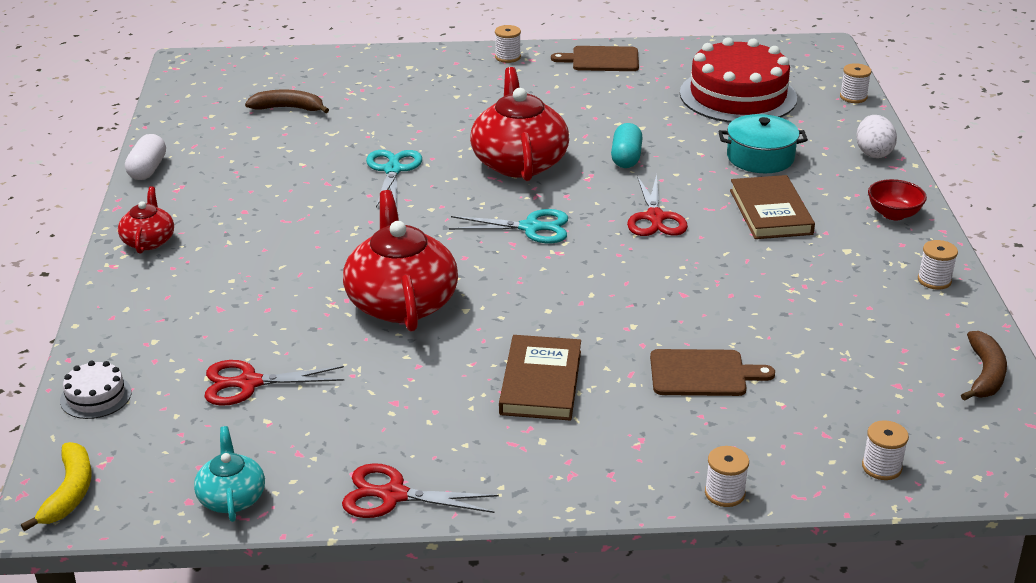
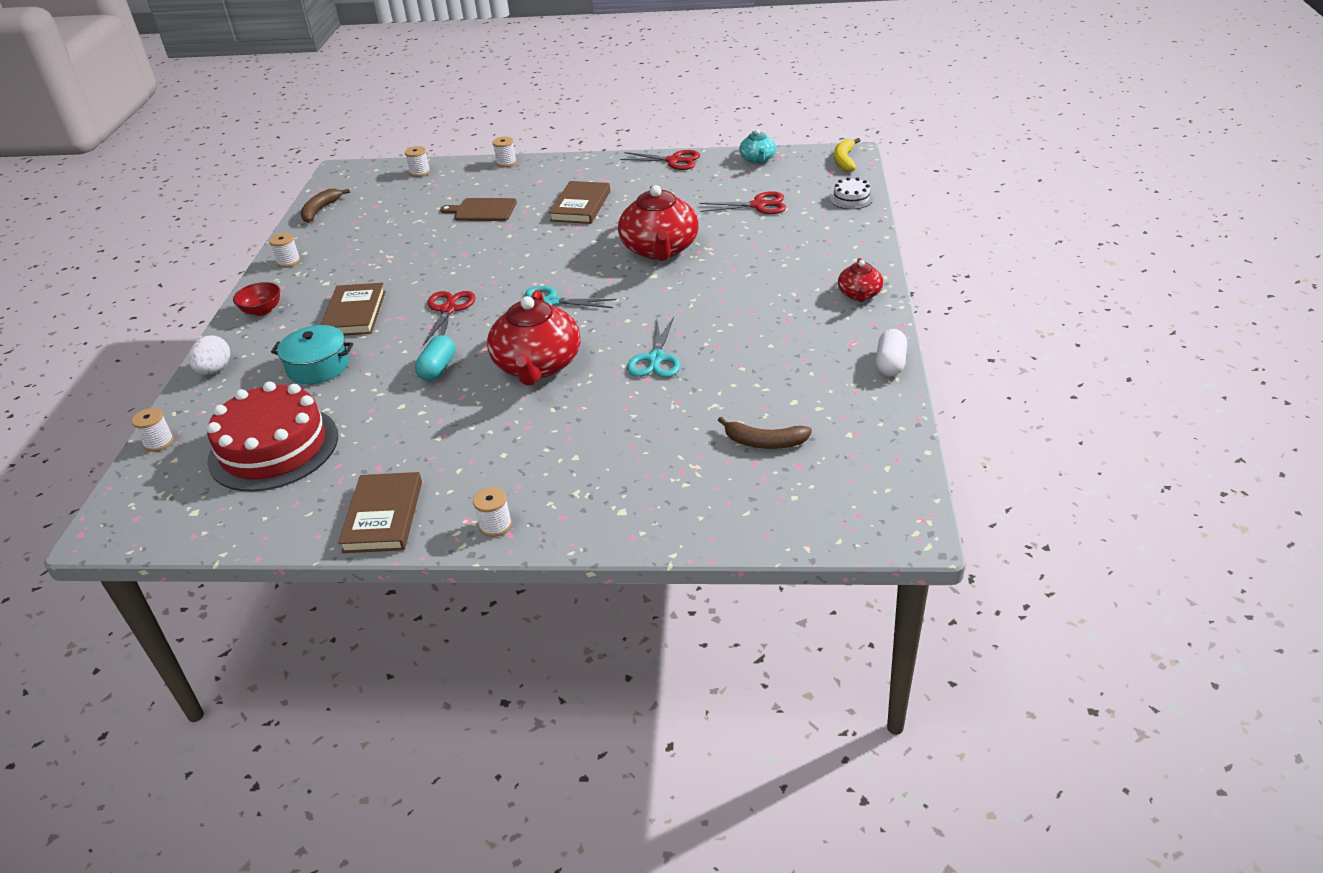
camera: 170 degrees left, 5 degrees up
(601, 59) = (383, 516): brown cutting board -> brown book

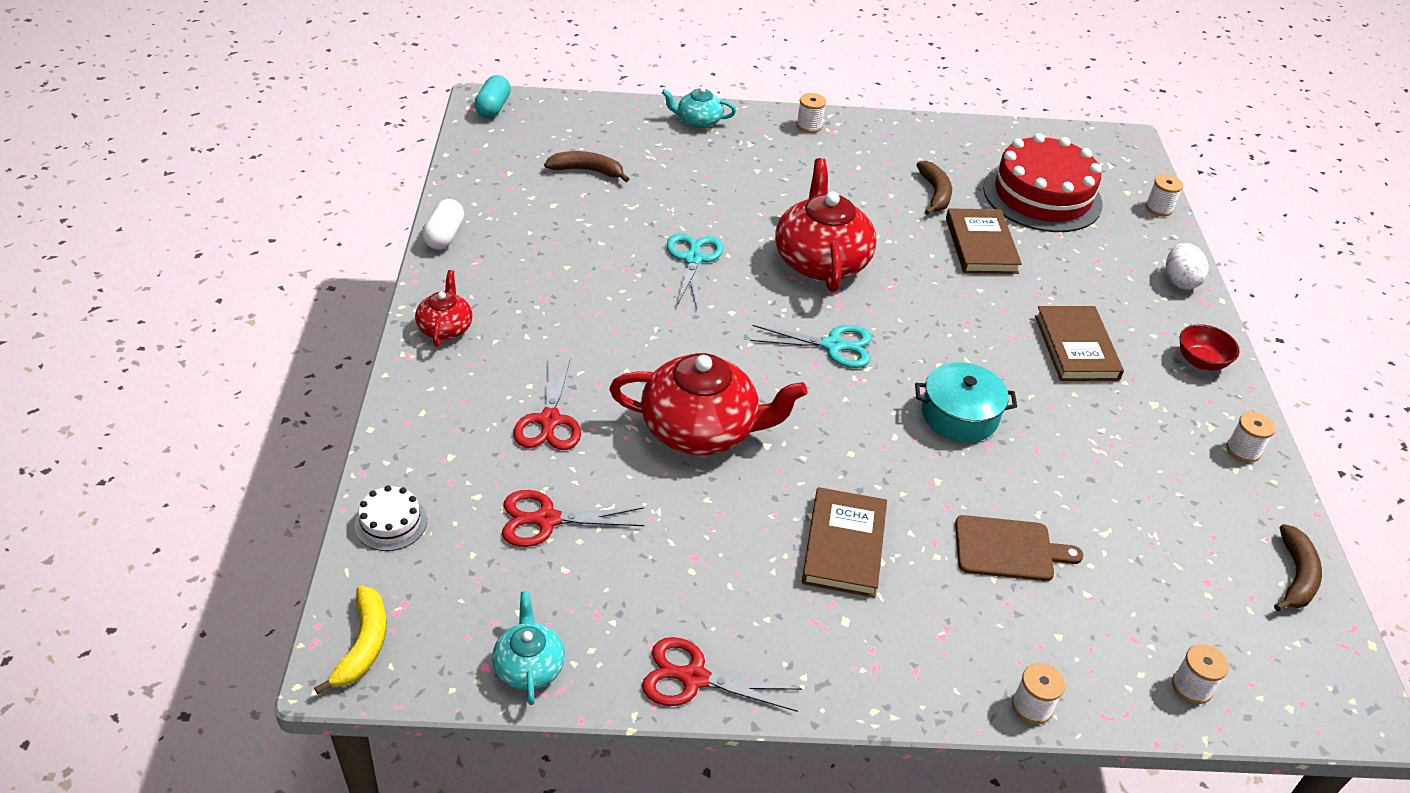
camera: 170 degrees right, 5 degrees up
(318, 366) = (1065, 277): turquoise pot -> turquoise pot (959, 415)
(383, 516) = (904, 137): brown book -> brown book (981, 245)
(389, 442) = (935, 194): none -> brown banana
(438, 368) = (929, 265): turquoise capsule -> turquoise capsule (493, 107)
(448, 310) = (959, 344): red scissors -> red scissors (549, 420)
(634, 522) = (698, 121): none -> turquoise teapot
(660, 249) = (701, 429): red teapot -> red teapot turned 105 degrees clockwise

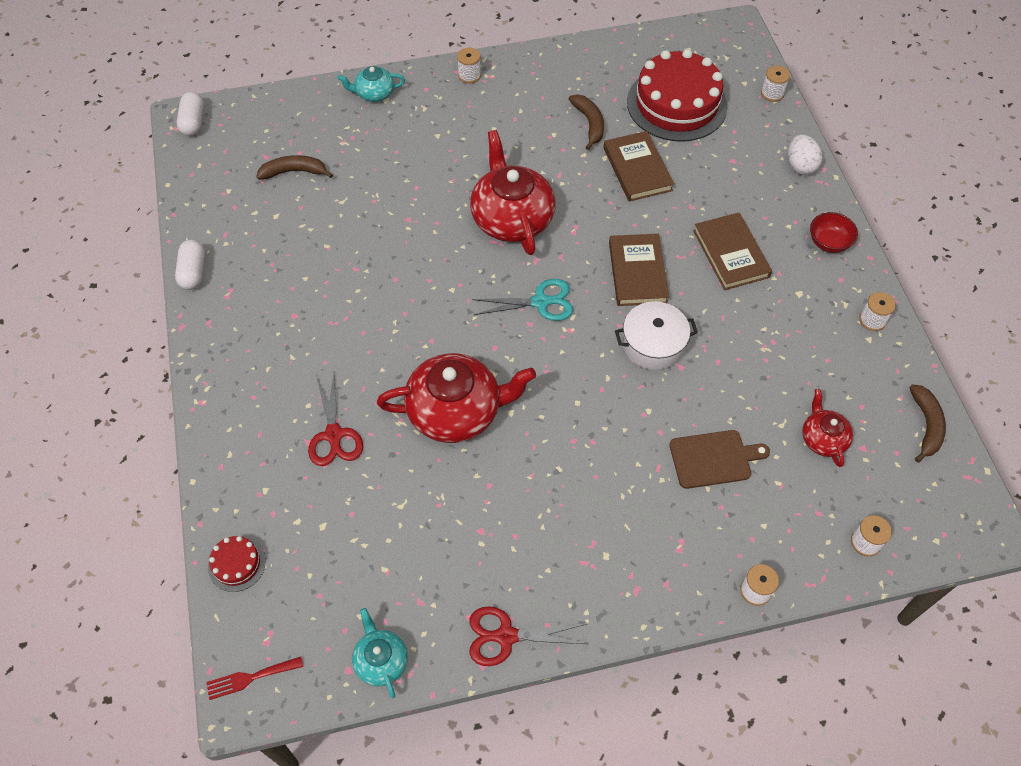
camera: 10 degrees left, 15 degrees up
(363, 645) = (250, 678): yellow banana -> red fork
(391, 523) = (237, 564): white cake -> red cake
(445, 327) = (222, 366): red teapot -> red teapot (822, 438)
(493, 107) = (193, 122): turquoise capsule -> white capsule
(547, 520) = (358, 528): red scissors -> none
(693, 259) = (407, 243): turquoise scissors -> none
(843, 545) = (590, 489): brown book -> brown book (637, 272)
(959, 415) = (653, 344): turquoise pot -> white pot

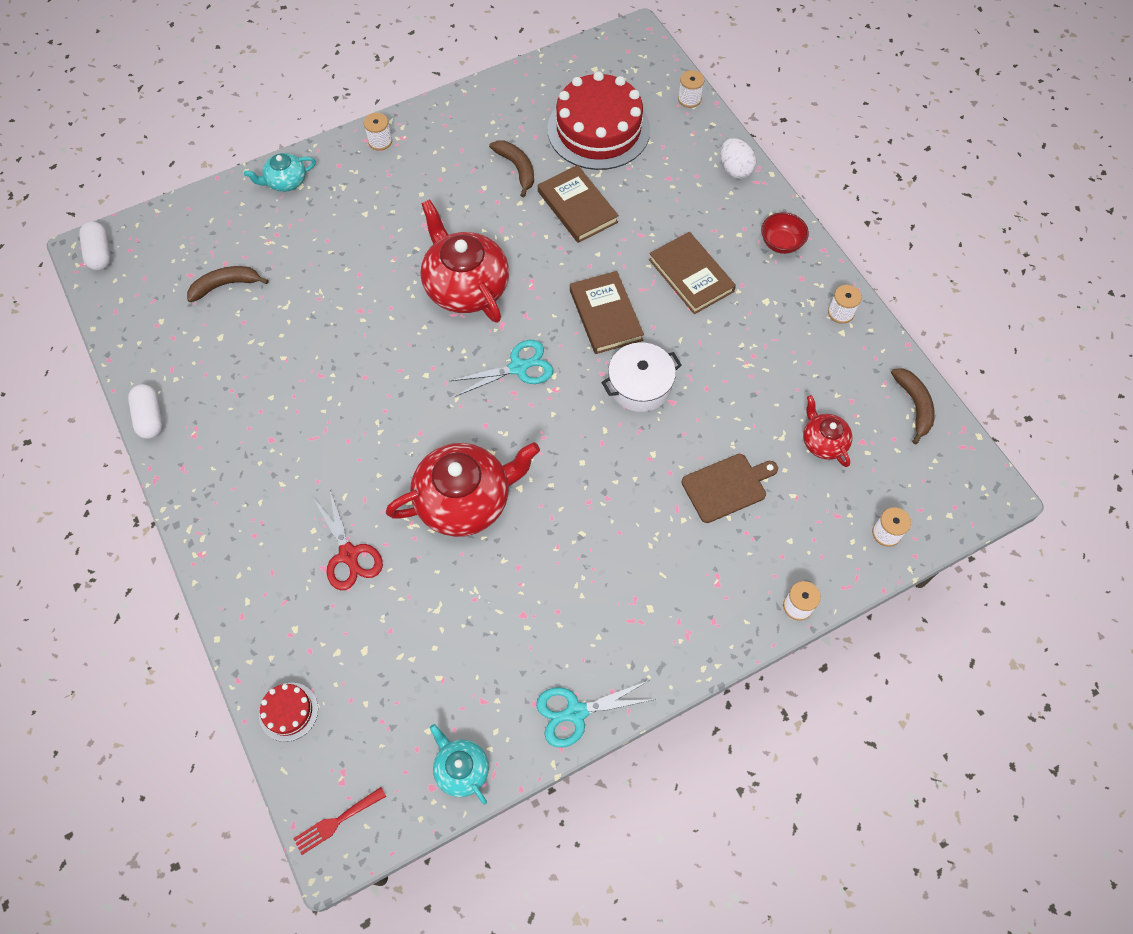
camera: 15 degrees left, 5 degrees up
(506, 636) = (576, 712): red scissors -> turquoise scissors

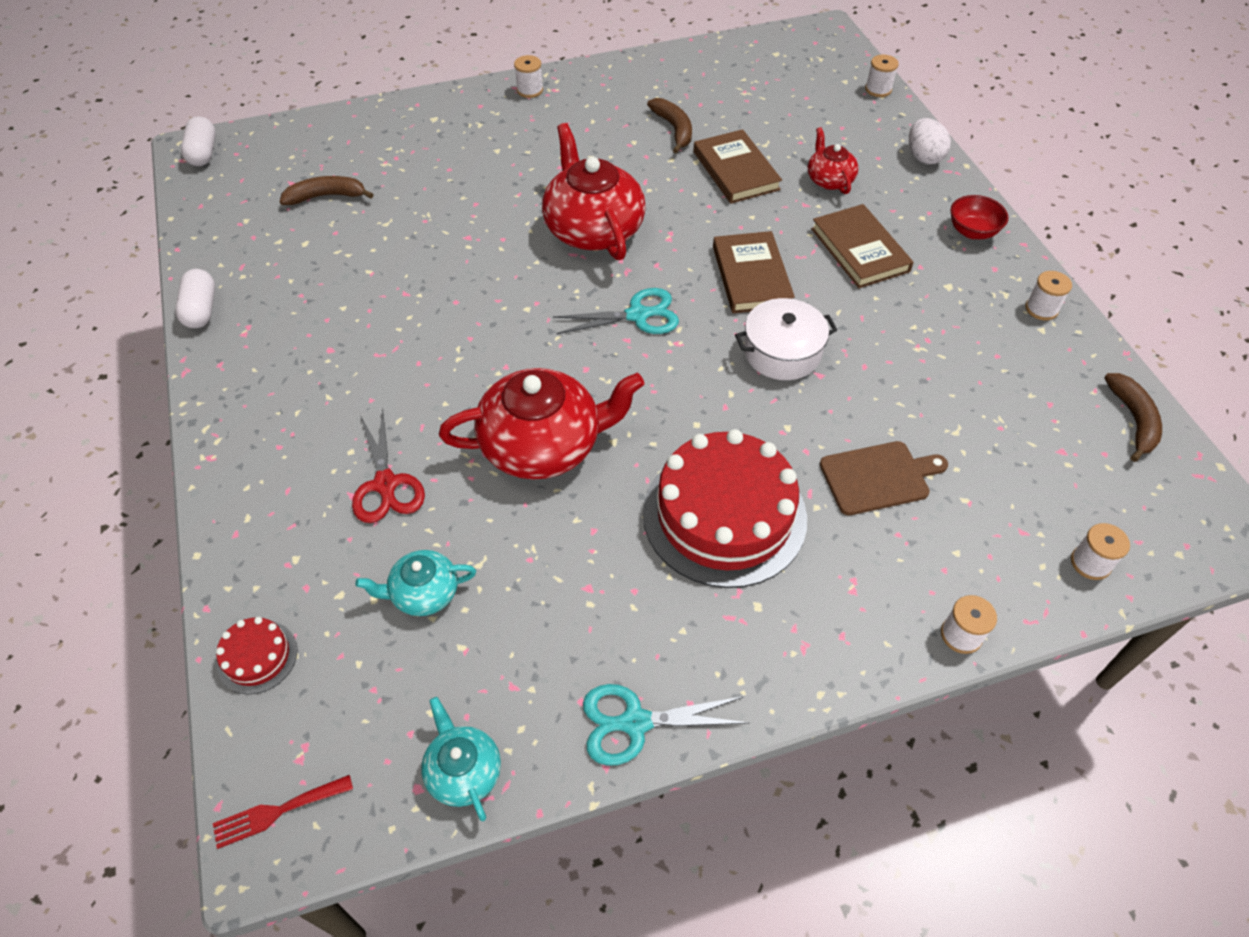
camera: 10 degrees right, 10 degrees down
(285, 181) = (419, 113): turquoise teapot -> turquoise teapot (423, 593)
(598, 129) = (771, 105): red cake -> red cake (724, 515)
(823, 441) = (1010, 444): red teapot -> red teapot (829, 180)

